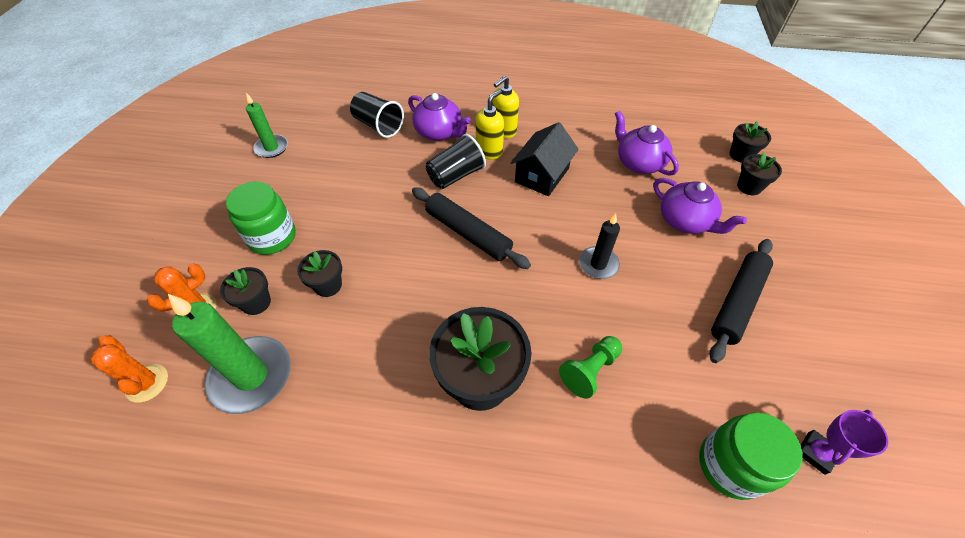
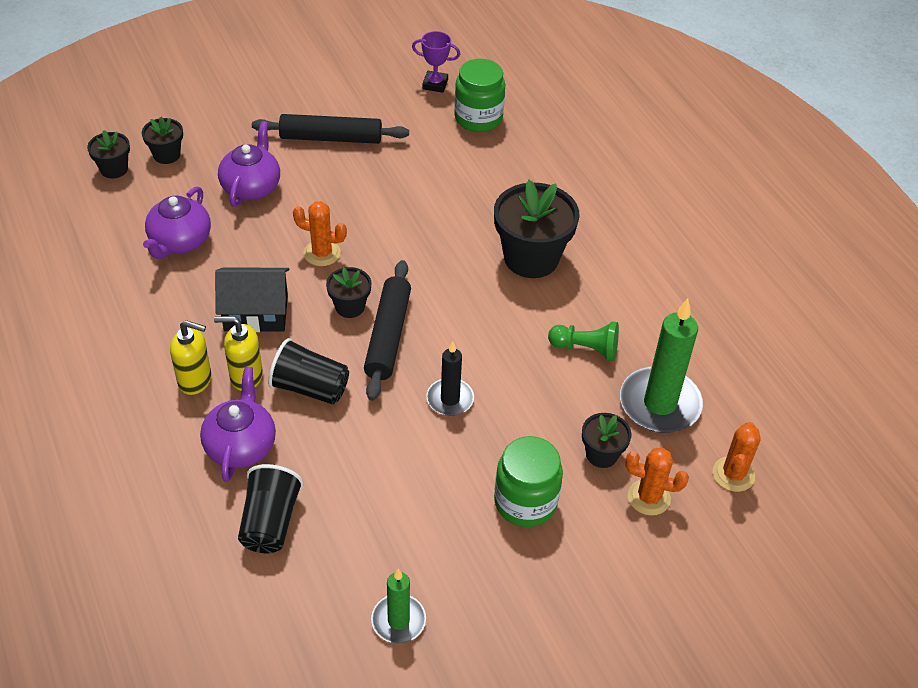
camera: 125 degrees left, 5 degrees down
(328, 285) = (537, 410): black flower pot -> black flower pot (350, 307)
(581, 232) = (322, 253): none -> orange cactus
(590, 370) = (467, 201): green pawn -> green pawn (586, 349)
(598, 264) = (354, 229): black candle -> black candle (450, 399)

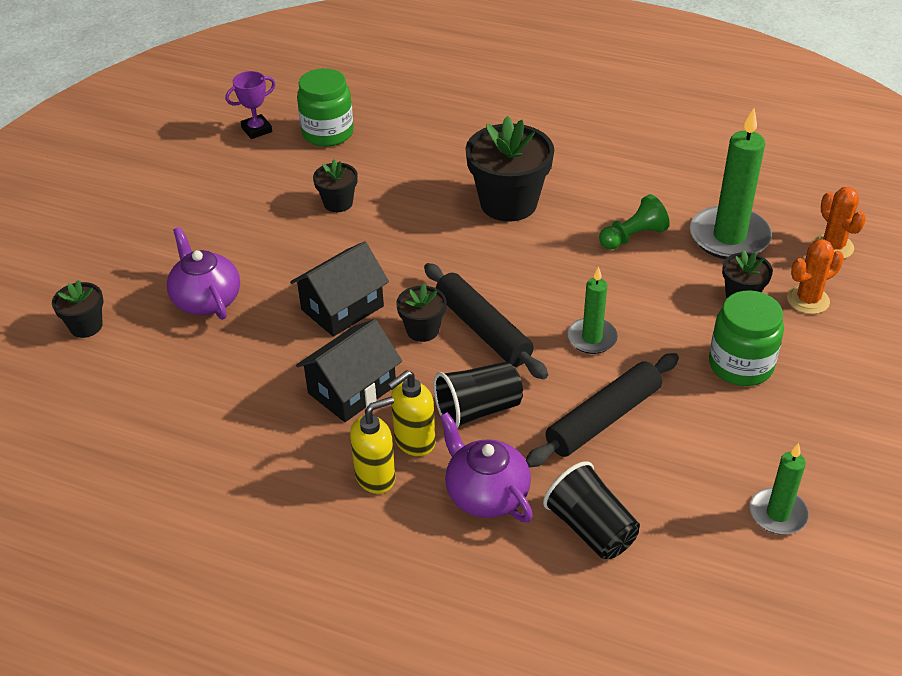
camera: 40 degrees left, 5 degrees down
(114, 169) = (48, 370): black flower pot -> black flower pot (338, 203)
(180, 242) = (202, 384): purple teapot -> none
(322, 253) = (342, 308): orange cactus -> black house
(331, 138) = (224, 220): black rolling pin -> black rolling pin (603, 419)
(450, 399) = (592, 338): black candle -> green candle

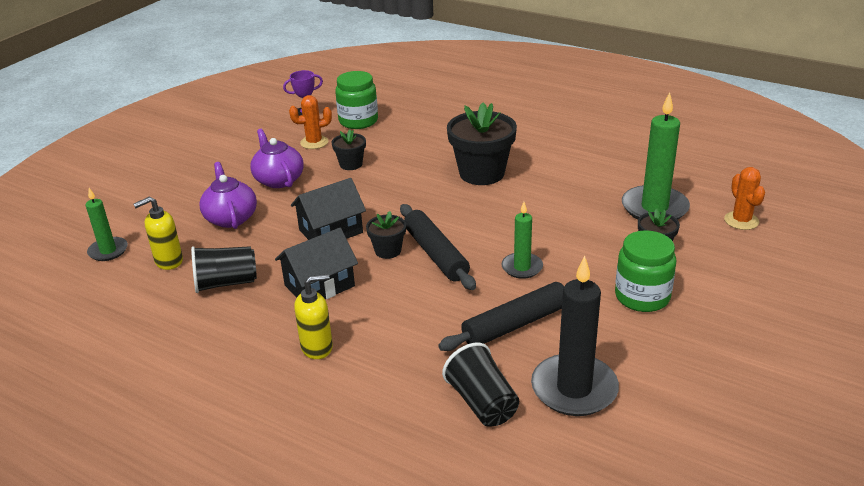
camera: 10 degrees right, 10 degrees down
(86, 326) = (137, 227): black flower pot -> none
(414, 441) = (356, 326): yellow soap dispenser -> yellow soap dispenser (168, 261)
(478, 410) = (414, 309): black cup -> black cup (226, 283)
(486, 494) = (402, 368): purple teapot -> purple teapot (278, 180)
(633, 236) = (575, 202): green pawn -> none
(690, 497) = (574, 389): none -> black candle
(778, 514) = (648, 409): green candle -> green candle (108, 251)
(808, 300) = (711, 256): orange cactus -> orange cactus (314, 142)

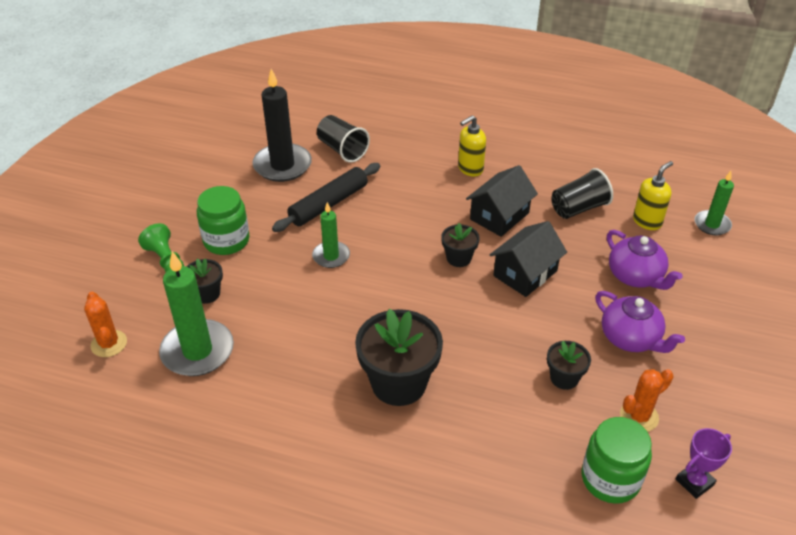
camera: 165 degrees right, 10 degrees up
(436, 254) = (413, 260): black rolling pin -> none
(709, 285) = (166, 260): none -> green pawn

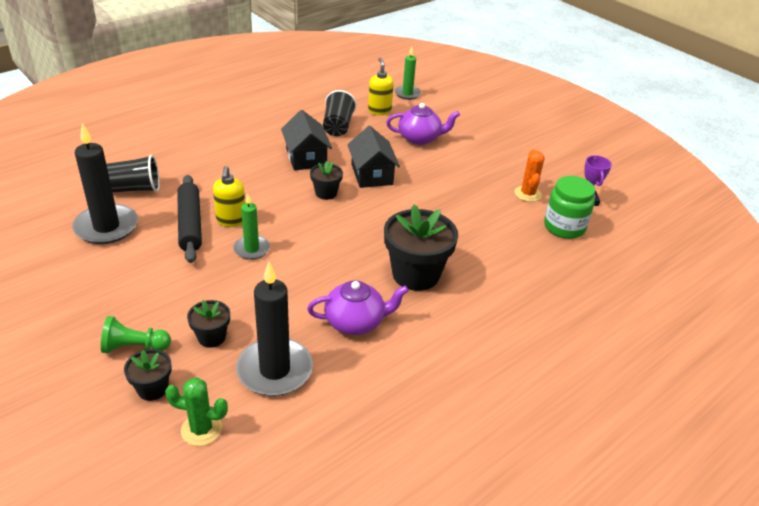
camera: 60 degrees left, 5 degrees down
(109, 344) = (201, 429): orange cactus -> green cactus
(197, 351) = (275, 370): green candle -> black candle
(226, 241) = (159, 298): green jar -> none
(470, 169) = (242, 145): yellow soap dispenser -> yellow soap dispenser (231, 221)
(564, 378) = (475, 205): black flower pot -> black flower pot (152, 389)
(631, 338) = (467, 166): purple teapot -> purple teapot (355, 322)

